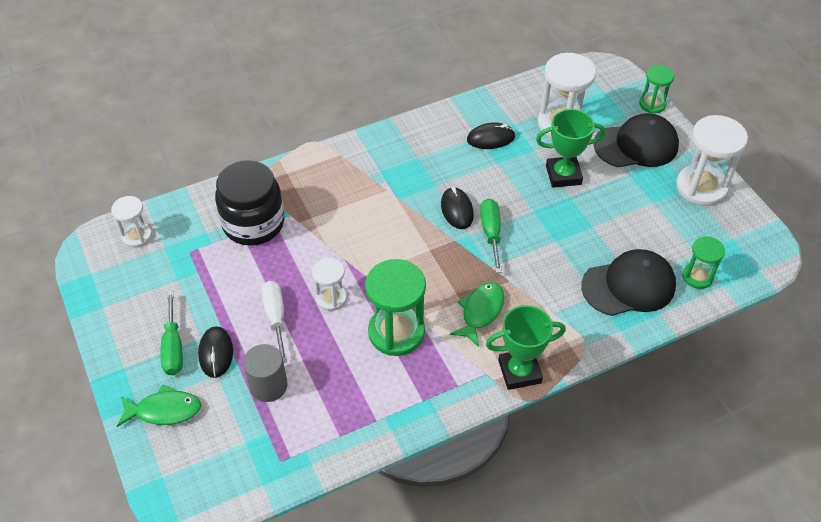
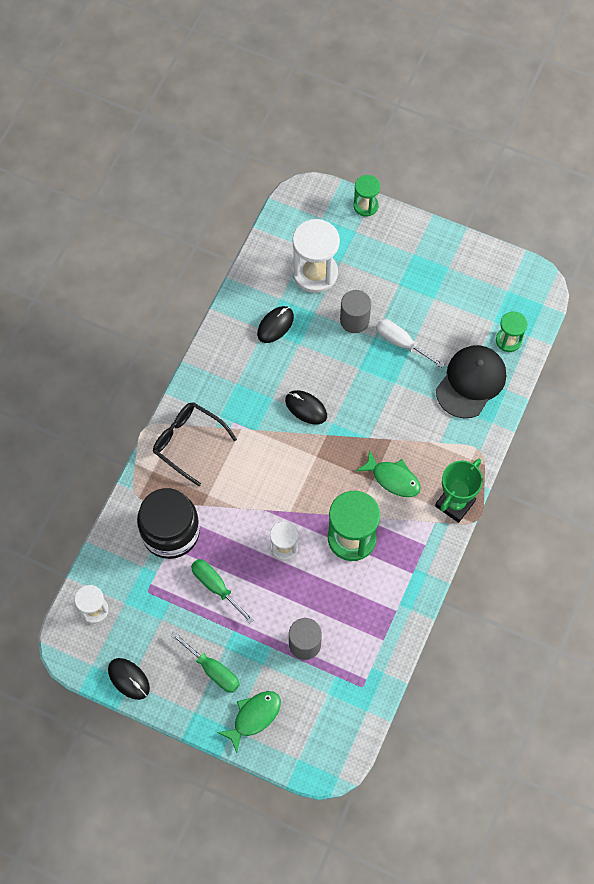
camera: 40 degrees left, 15 degrees up
(216, 353) = (246, 650): black mouse -> black mouse (129, 679)
(276, 317) = (261, 592): white screwdriver -> white screwdriver (401, 342)
(335, 172) = (188, 442): none -> black glasses
(480, 312) = (393, 478): green fish -> green fish turned 135 degrees clockwise
(491, 233) = (346, 409): green screwdriver -> green screwdriver (216, 587)
(563, 175) = (354, 320): green trophy -> grey cylinder
(636, 145) = (384, 254): black cap -> none
(701, 187) = (456, 260): white hourglass -> none

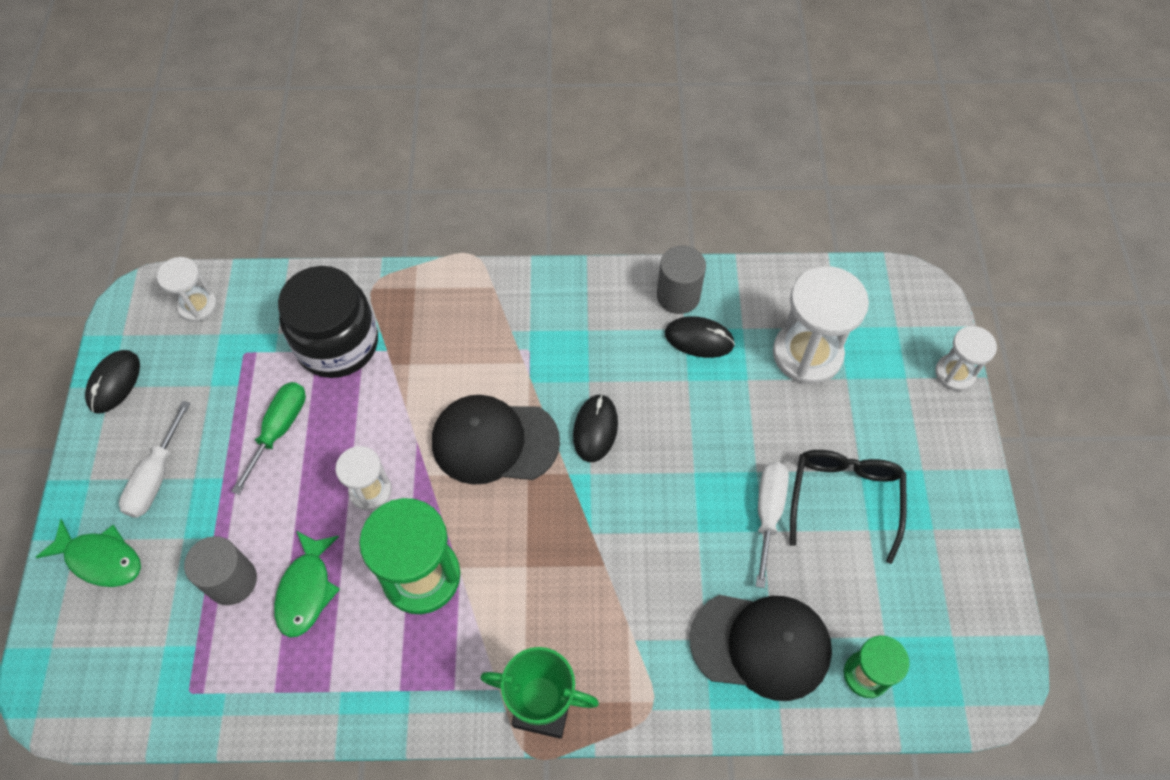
camera: 65 degrees right, 5 degrees down
(188, 442) = (474, 310): black glasses -> black glasses (844, 498)
(213, 670) = (156, 477): green screwdriver -> white screwdriver
(286, 466) = (494, 441): none -> black cap
(354, 320) = (766, 435): grey cylinder -> grey cylinder (678, 296)
(365, 206) = (955, 373): green hourglass -> white hourglass
(393, 478) = (542, 595): green fish -> green fish (306, 590)

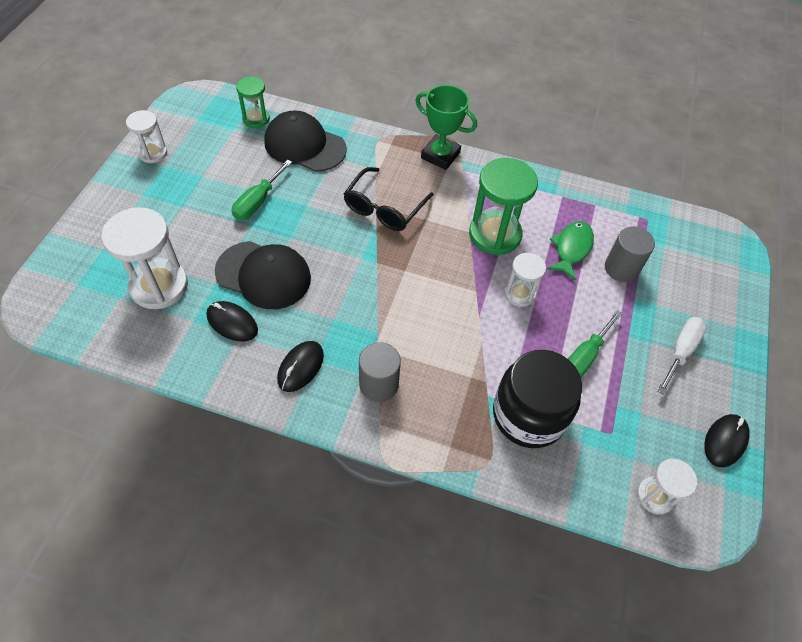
camera: 165 degrees left, 5 degrees down
(100, 559) = (715, 308): green fish -> none
(494, 441) = (421, 298): black cap -> black cap (263, 275)
(595, 429) = (345, 284): black mouse -> black mouse (300, 367)
(678, 296) = (227, 363): grey cylinder -> grey cylinder (378, 384)
(768, 513) = (258, 202): white screwdriver -> green screwdriver
(844, 498) = (204, 195): black glasses -> black glasses (384, 208)
(955, 373) = (67, 240): white hourglass -> white hourglass (153, 153)

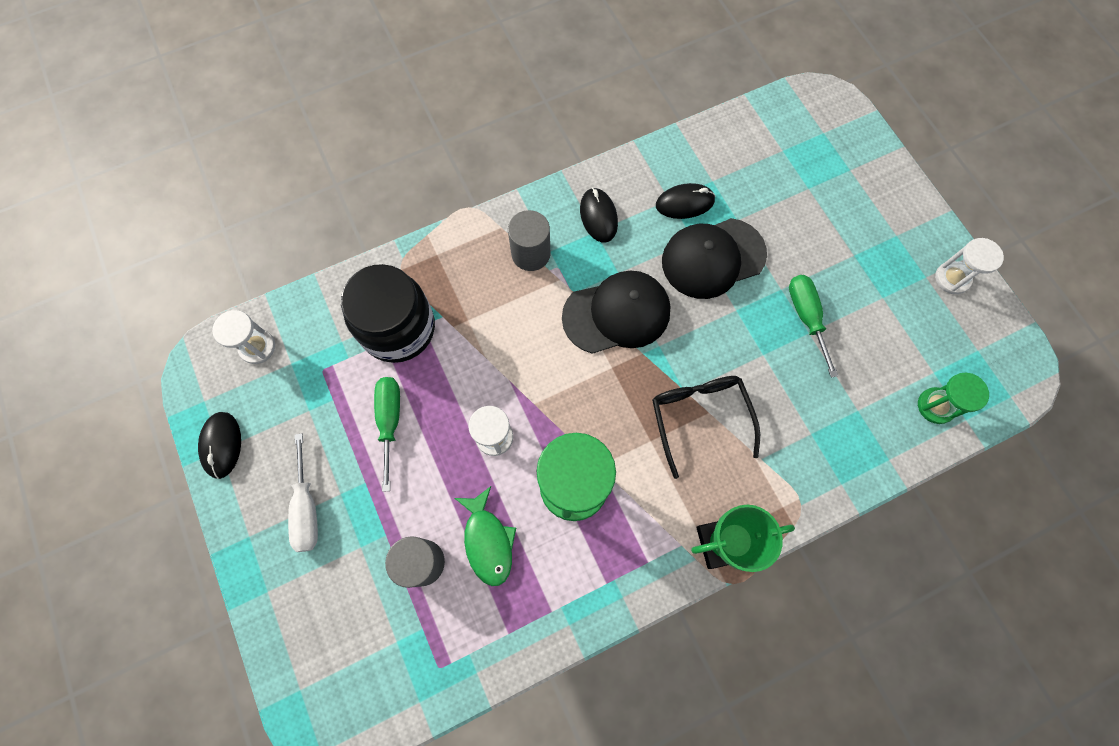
camera: 140 degrees right, 15 degrees up
(159, 286) = (770, 181): white hourglass -> none
(305, 145) = (852, 419): black cap -> black cap (617, 314)

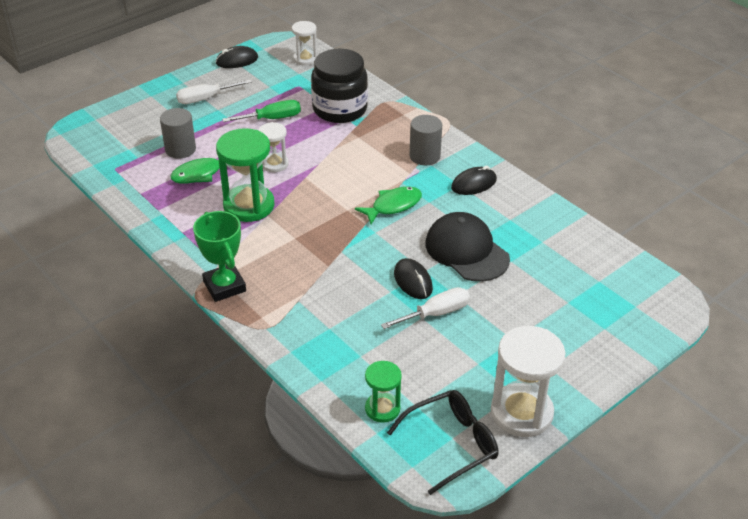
camera: 75 degrees right, 30 degrees down
(617, 314) = (393, 206): black cap -> green fish
(684, 203) = (511, 228): black mouse -> black mouse (413, 281)
(699, 417) = (322, 261): black glasses -> black glasses (451, 444)
(806, 317) = (436, 313): green screwdriver -> white screwdriver
(952, 278) = (521, 412): white hourglass -> white hourglass, size x1.77

